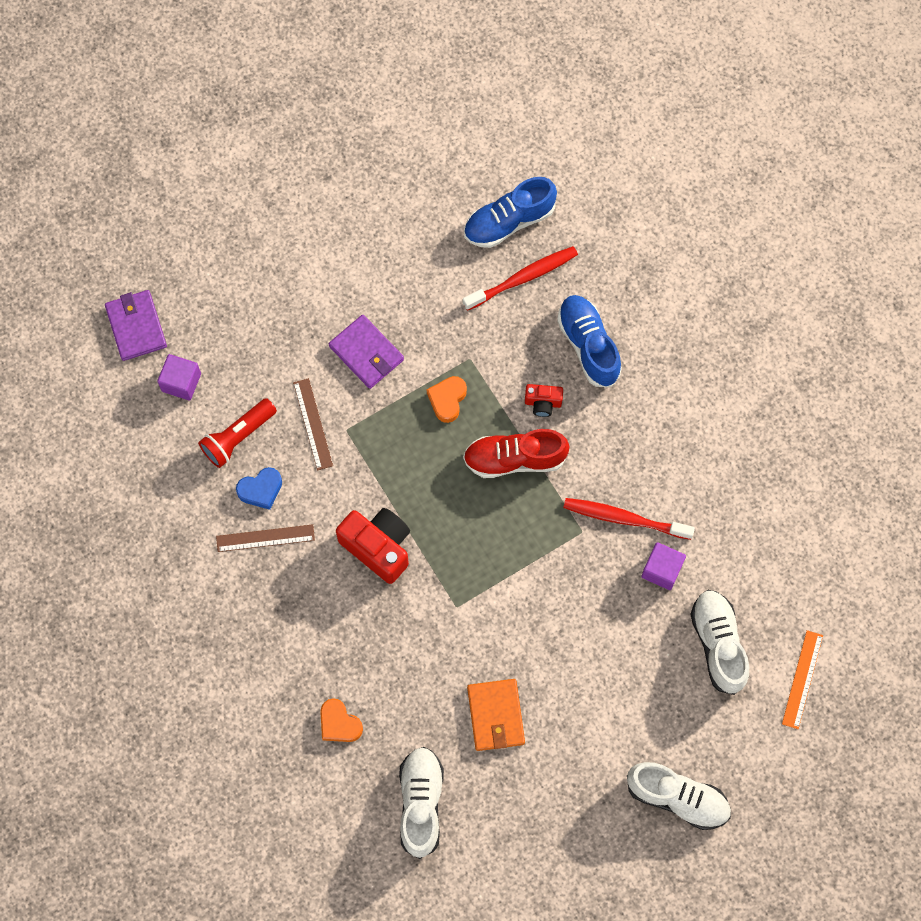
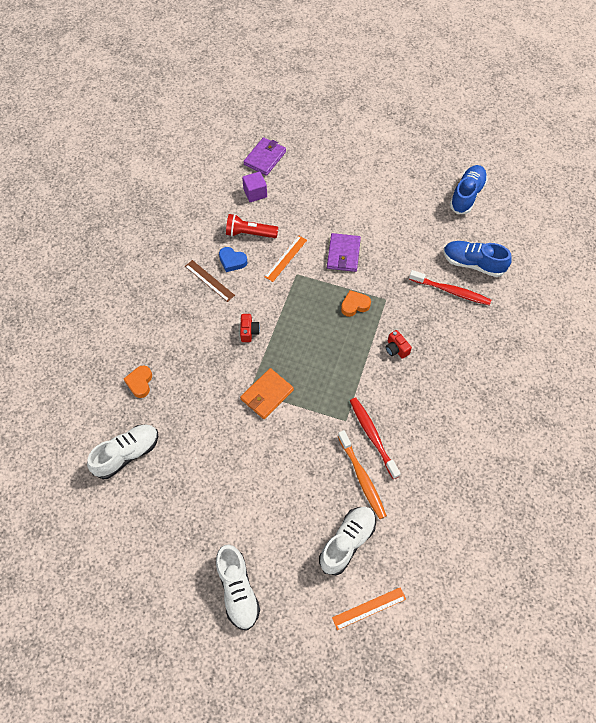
camera: 50 degrees right, 10 degrees down
(313, 424) = (286, 258): brown ruler -> orange ruler
(378, 547) = (249, 332): red camera -> red camera, size x0.52
(495, 716) = (206, 455): orange wallet -> orange wallet (267, 395)
(514, 459) = (354, 358): red shoe -> none
(588, 345) = (448, 347): blue shoe -> blue shoe (467, 195)
(662, 570) = (362, 478): purple cube -> orange toothbrush

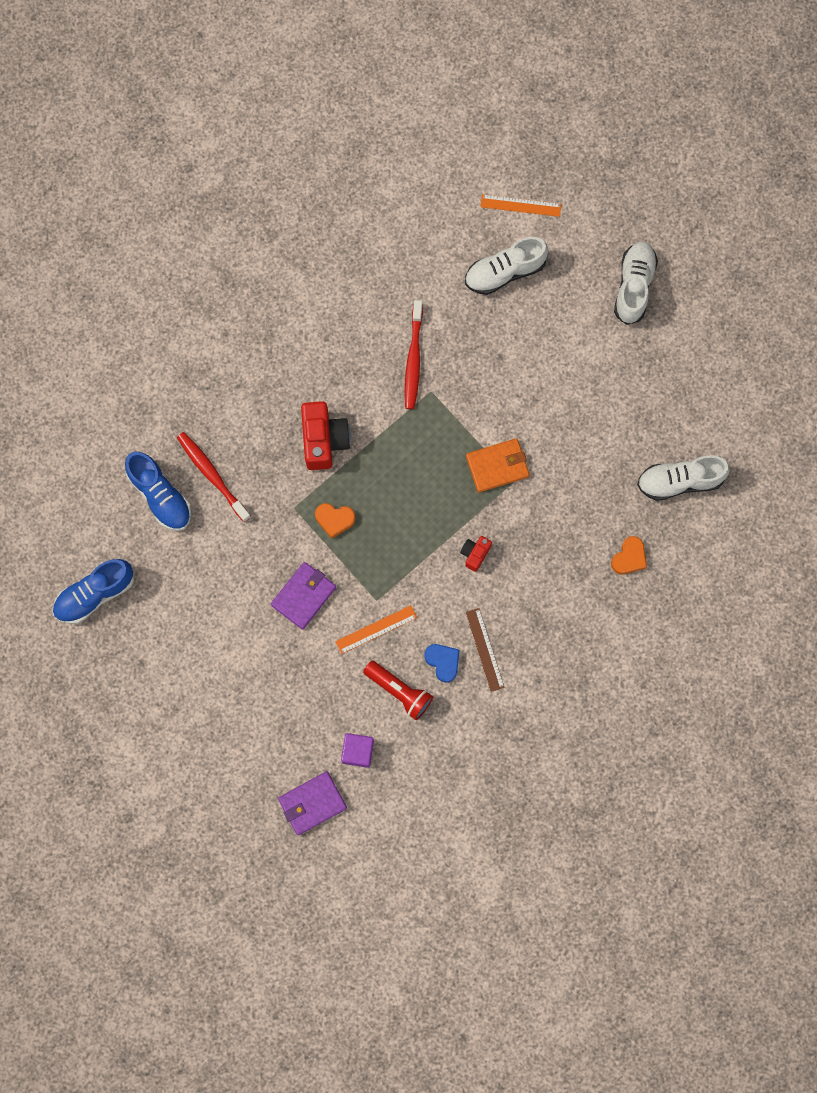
camera: 150 degrees left, 15 degrees up
(362, 478) = (451, 324): orange toothbrush -> none
(396, 349) = (324, 440): red camera -> red camera, size x1.91

